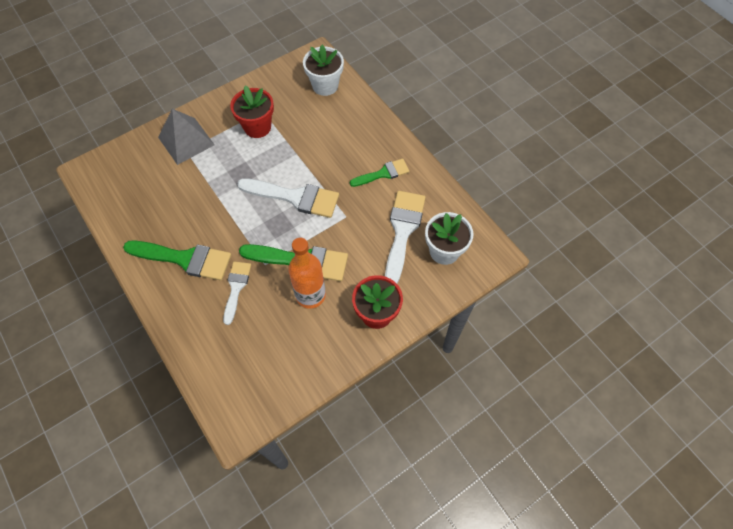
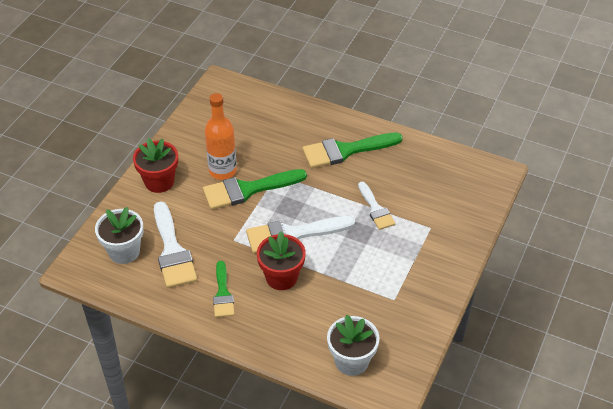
camera: 150 degrees right, 15 degrees down
(186, 141) = (439, 236): grey pyramid -> none
(236, 288) = (287, 150): white brush -> white brush (376, 209)
(257, 127) = (384, 281): red flower pot -> red flower pot (281, 277)
(383, 173) = (223, 294): green brush -> green brush turned 45 degrees counterclockwise

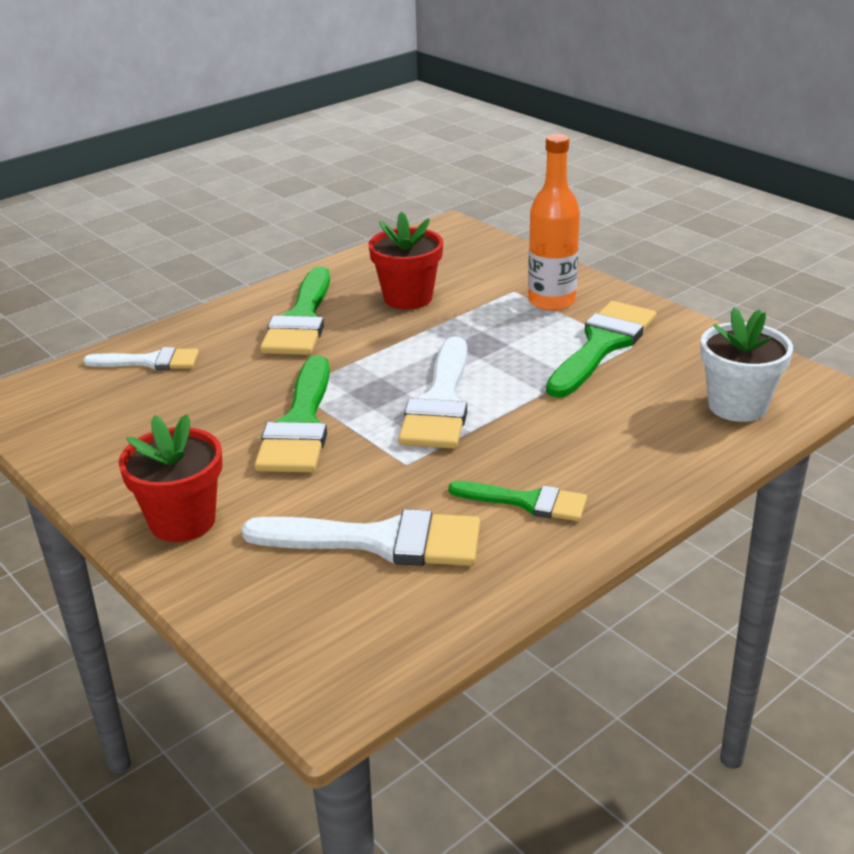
camera: 65 degrees left, 15 degrees down
(124, 251) = (332, 607): white flower pot -> none
(222, 171) = (229, 441): orange bottle -> orange bottle (551, 301)
(281, 277) = (527, 432): red flower pot -> red flower pot (408, 298)
(376, 209) = (444, 322): white brush -> white brush (150, 362)
(387, 285) = (602, 345): none -> green brush

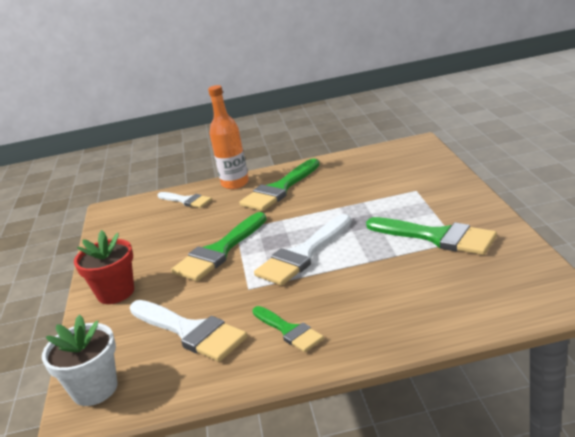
camera: 35 degrees right, 5 degrees down
(408, 298) = (349, 185): red flower pot -> none
(551, 301) = (433, 201): orange bottle -> orange bottle (235, 183)
(602, 345) = (437, 237): green brush -> green brush turned 60 degrees clockwise
(737, 406) = (489, 300): white flower pot -> white flower pot (95, 389)

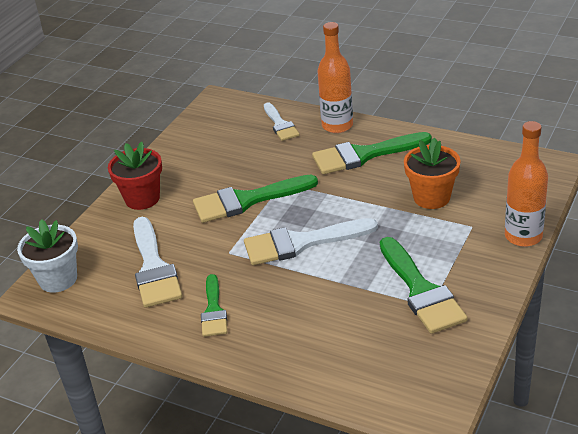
camera: 35 degrees right, 10 degrees up
(364, 189) = (431, 197): none -> orange flower pot
(457, 180) = (523, 236): none -> orange bottle

